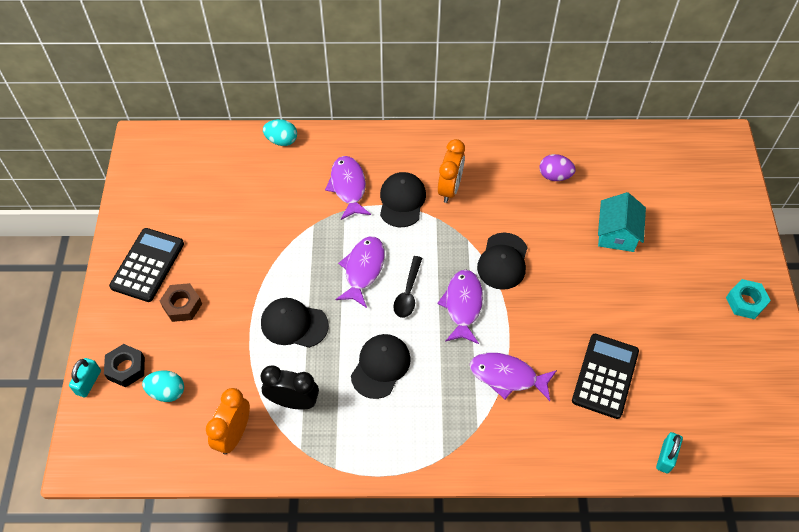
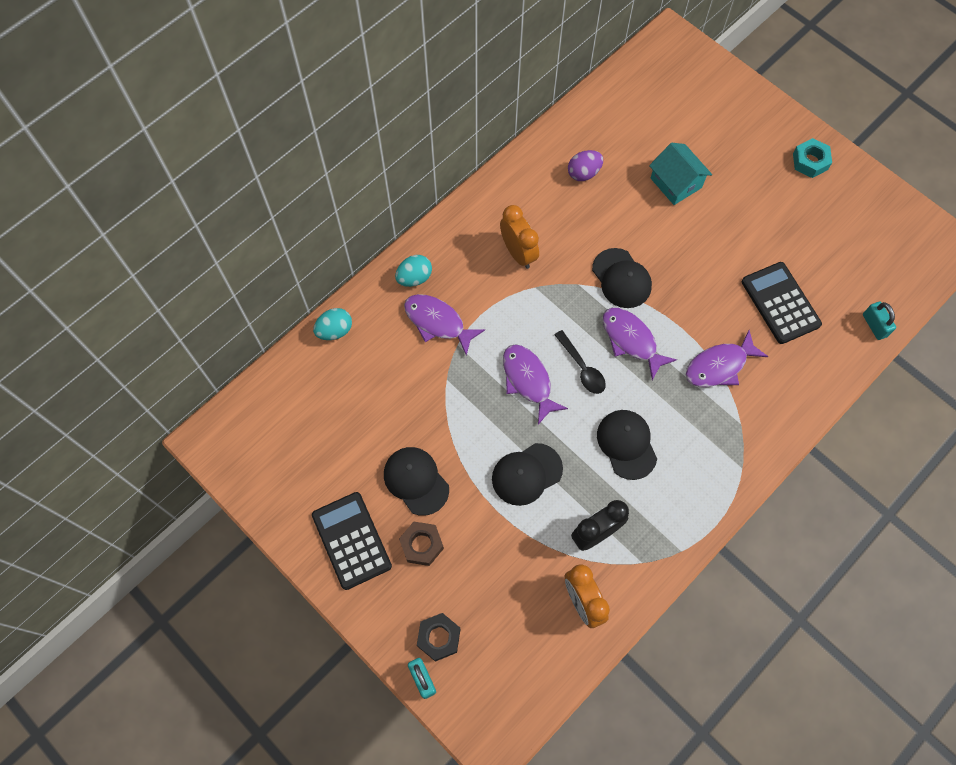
camera: 45 degrees left, 10 degrees up
(167, 392) = (493, 622): turquoise egg -> turquoise egg (414, 278)
(402, 201) = (493, 296): black cap -> black cap (416, 481)

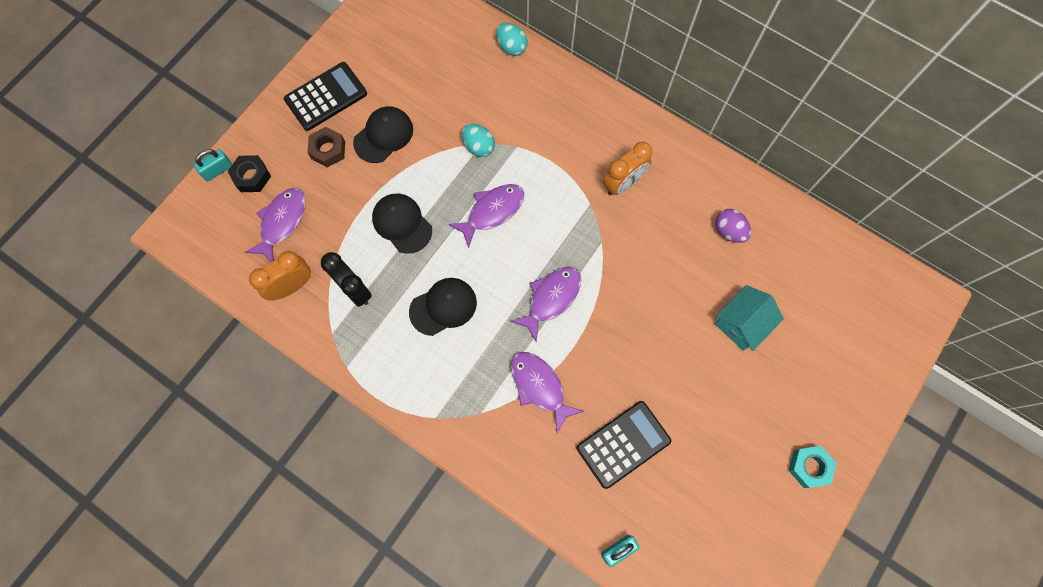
camera: 80 degrees right, 5 degrees up
(414, 278) = (577, 100): turquoise egg -> turquoise egg (478, 147)
(437, 322) = (536, 126): purple fish -> purple fish (282, 222)
(582, 367) = (514, 257): black spoon -> none
(621, 278) = (616, 282): black cap -> none

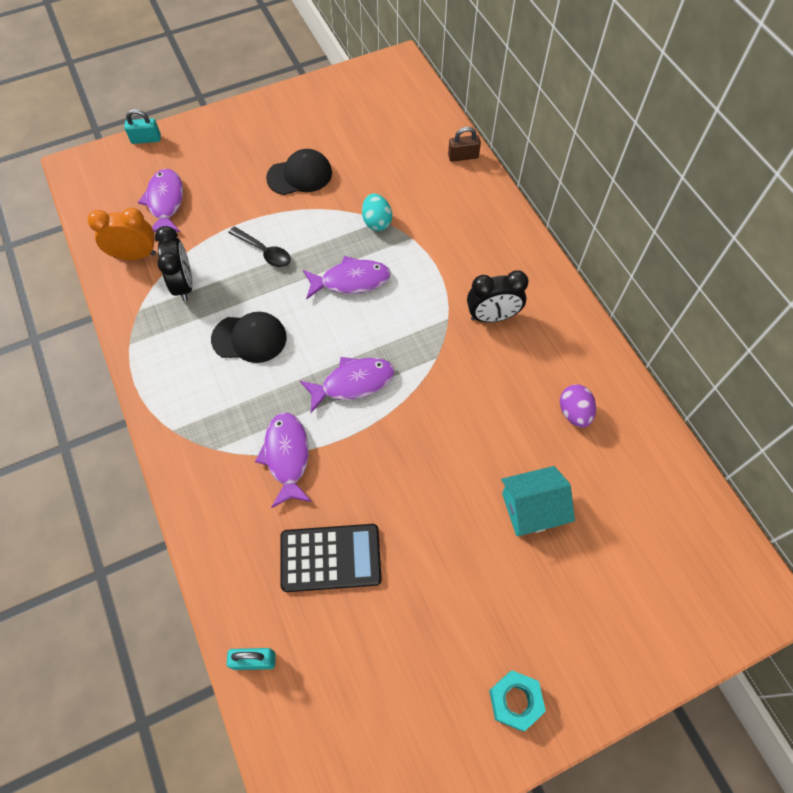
camera: 30 degrees right, 10 degrees down
(252, 176) = (169, 156): black nut -> none
(282, 222) = (165, 202): purple fish -> purple fish turned 60 degrees counterclockwise
(326, 97) = (274, 124): black calculator -> none
(328, 150) = (245, 165): brown nut -> none
(402, 223) = (264, 251): black cap -> black spoon
(511, 47) = (463, 156): turquoise egg -> brown padlock
(623, 183) = (492, 317): orange clock -> black clock

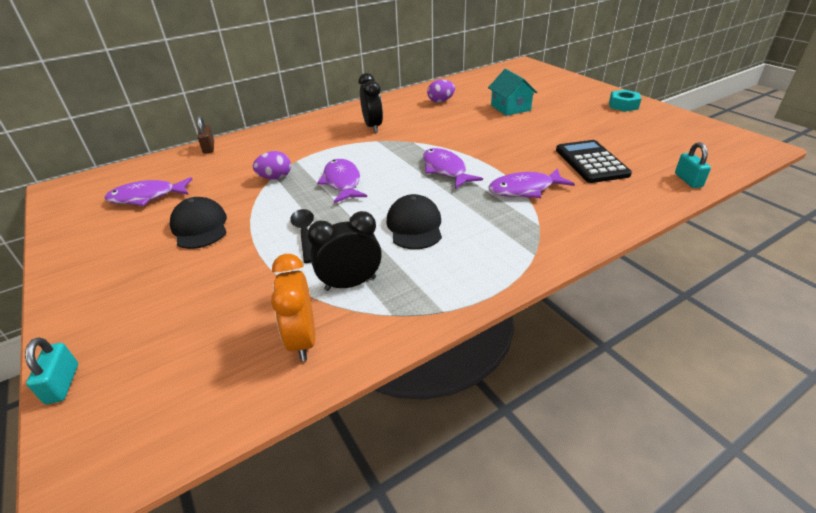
camera: 95 degrees left, 25 degrees down
(165, 202) = (210, 329): purple fish -> purple fish (147, 197)
(264, 251) = (305, 234): black spoon -> black spoon turned 45 degrees counterclockwise
(377, 222) = (275, 177): turquoise egg -> purple egg

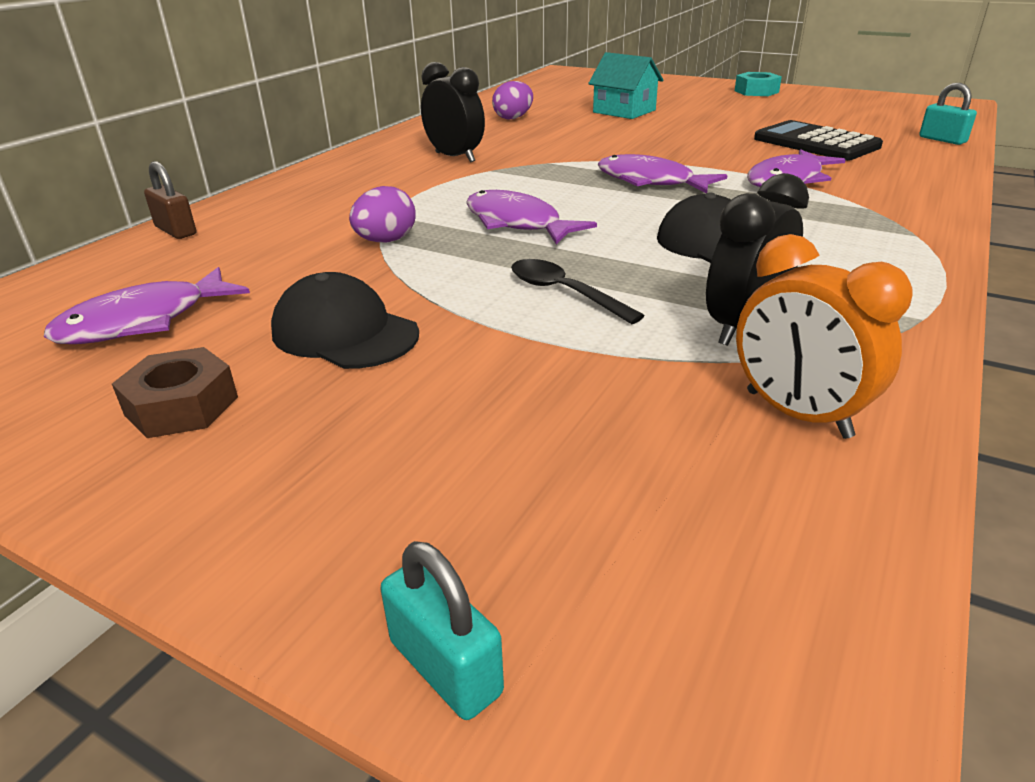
camera: 30 degrees left, 5 degrees down
(114, 244) = (181, 406): none -> brown nut

